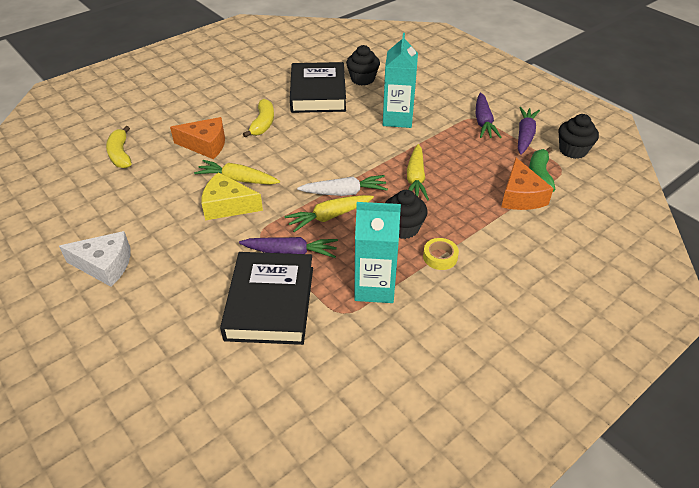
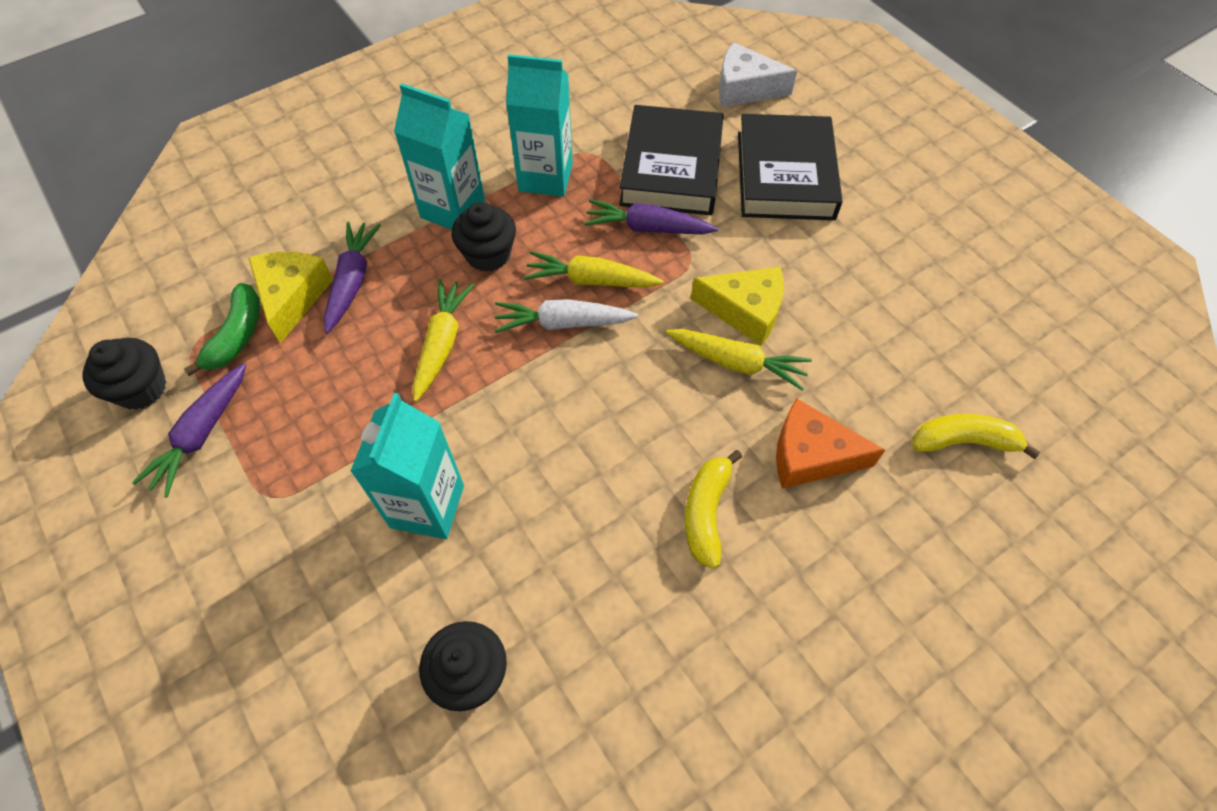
camera: 175 degrees left, 15 degrees up
(105, 265) = (890, 227): white cheese -> white cheese (744, 89)
(120, 154) = (964, 441): yellow banana -> yellow banana turned 75 degrees counterclockwise
(318, 93) = (585, 620): black book -> black book (785, 175)
(329, 217) = (591, 280): yellow carrot -> yellow carrot turned 150 degrees counterclockwise
(440, 257) = (453, 209): yellow tape -> turquoise carton
(483, 122) = (258, 482): purple carrot -> purple carrot (352, 281)
(520, 196) = (292, 297): orange cheese -> yellow cheese

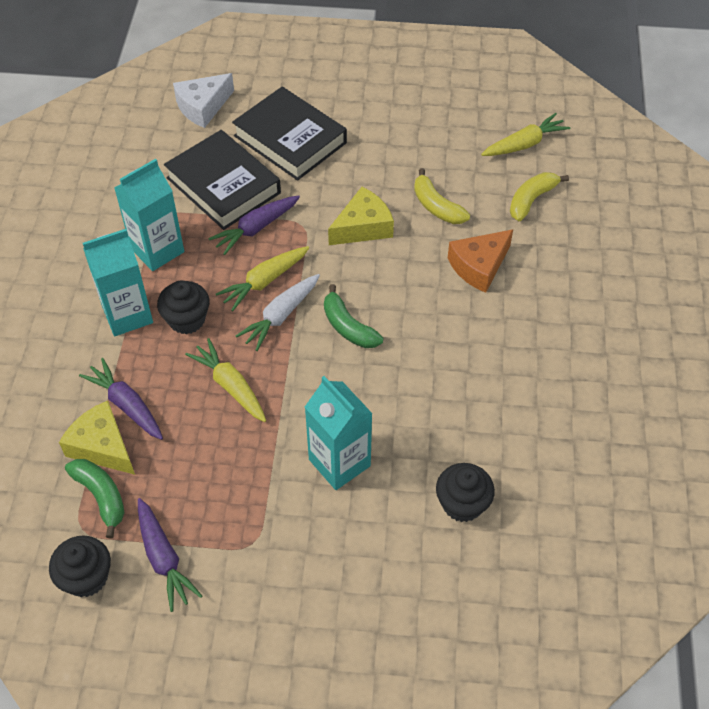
camera: 50 degrees left, 5 degrees down
(605, 390) = (348, 327): none -> green banana
(706, 512) = (468, 334): yellow banana -> yellow banana (436, 206)
(737, 363) = (392, 255): yellow carrot -> yellow carrot (524, 144)

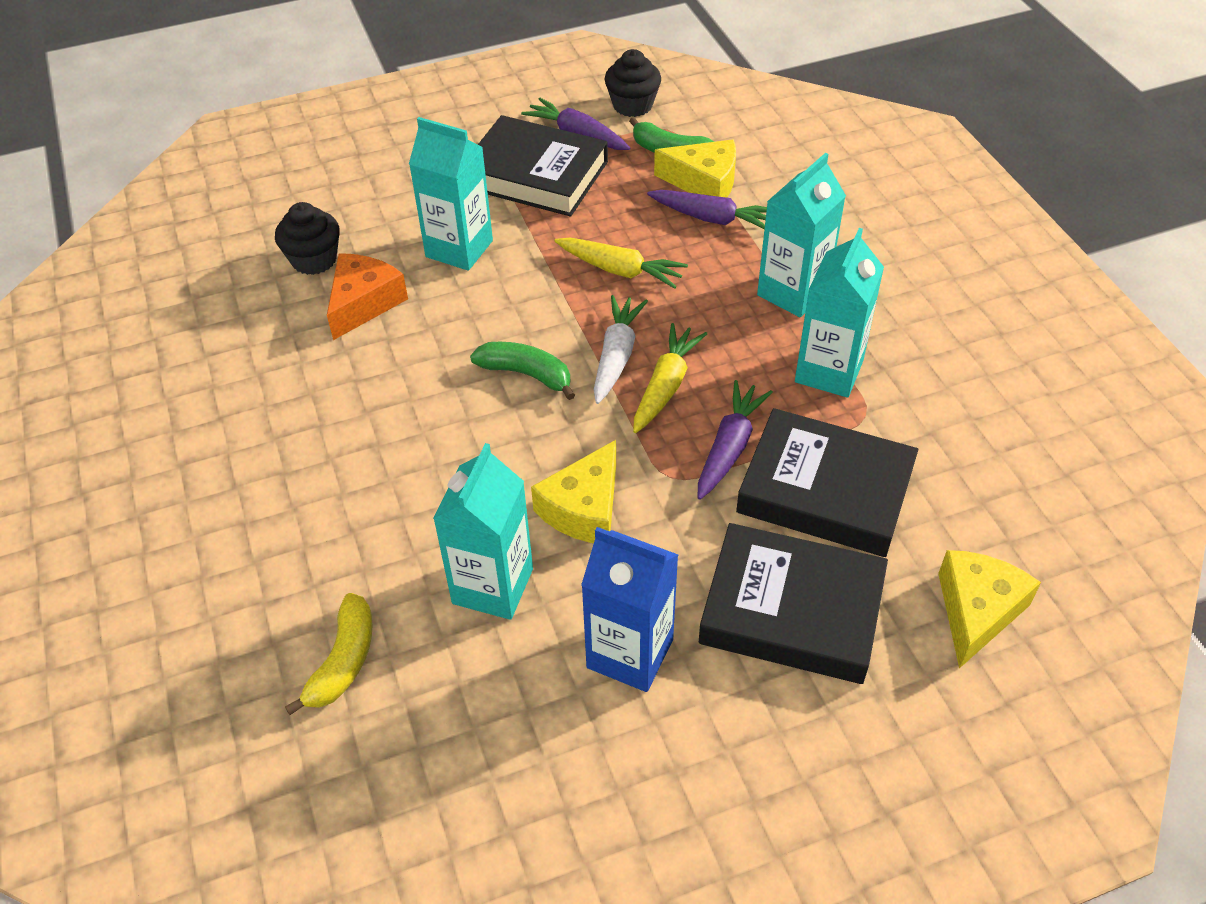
camera: 155 degrees right, 5 degrees down
(187, 319) = (722, 312): black cupcake -> none
(203, 107) = (976, 611): white cheese -> yellow cheese
(231, 522) = (536, 175): none -> black book
(383, 151) = (630, 653): none -> blue carton
(436, 206) = (492, 586): yellow banana -> turquoise carton
(479, 266) = (389, 516): orange cheese -> orange cheese (364, 303)
(524, 144) = (390, 778): yellow carrot -> none

